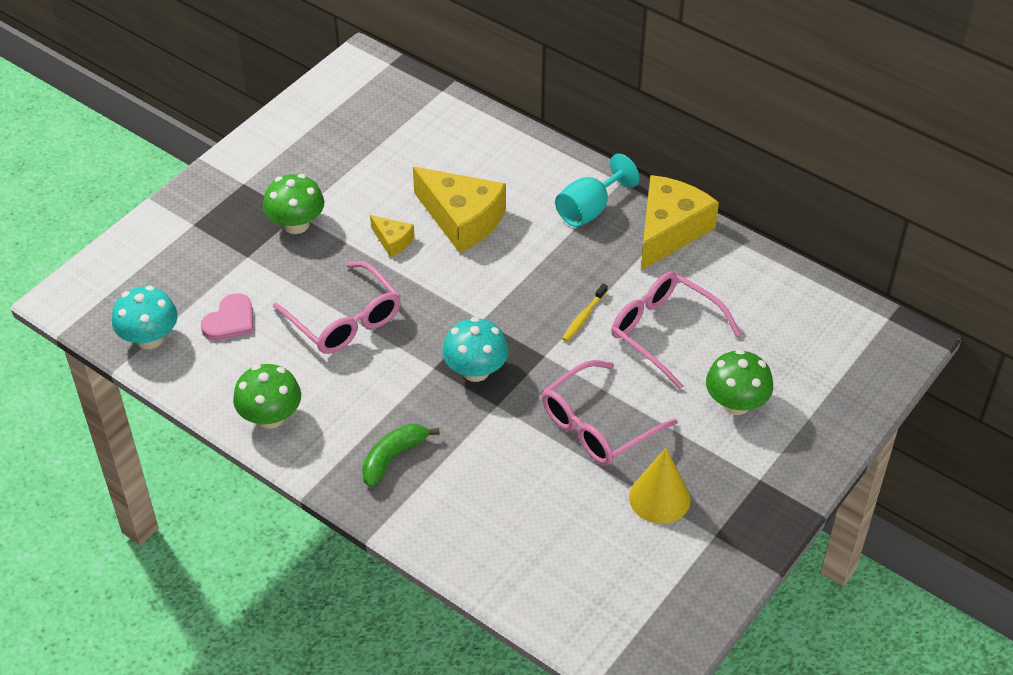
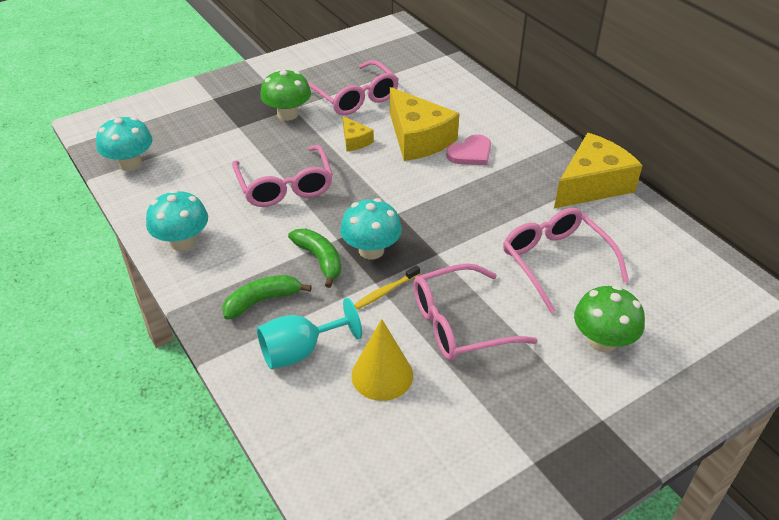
camera: 20 degrees right, 5 degrees down
(230, 320) = (197, 166): pink heart -> pink heart (470, 153)
(270, 417) = (182, 242): green mushroom -> turquoise mushroom
(365, 181) = (356, 98): none -> pink glasses
(427, 396) = (319, 259): none -> green banana
(583, 317) = (486, 232): yellow toothbrush -> yellow toothbrush (385, 291)
(589, 209) = (528, 154): turquoise goblet -> turquoise goblet (300, 351)
(659, 498) = (491, 408): yellow cone -> yellow cone (382, 375)

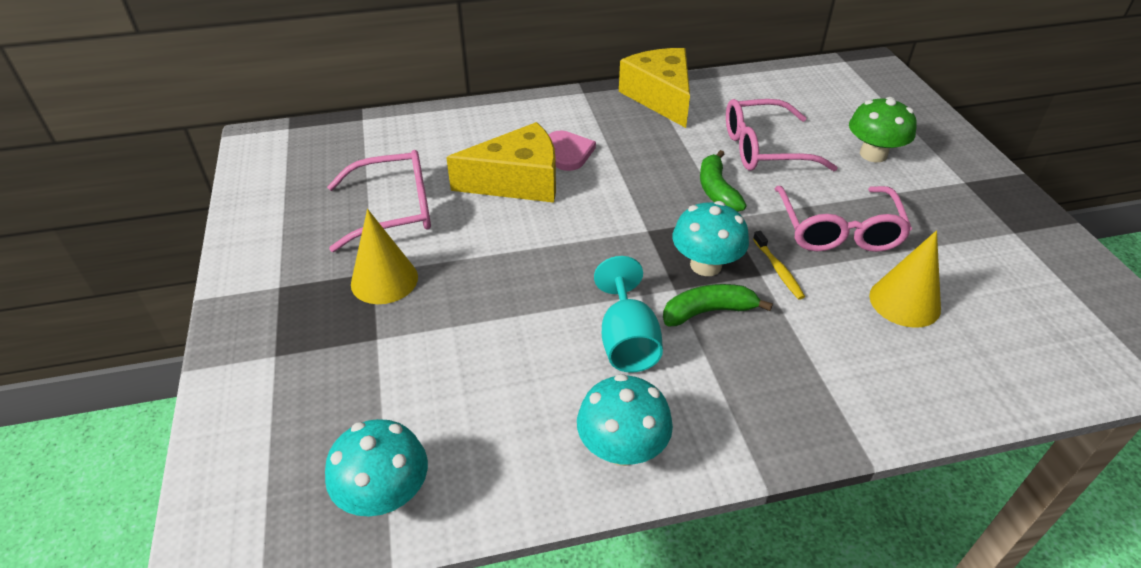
camera: 70 degrees left, 0 degrees up
(262, 301) = (769, 380): green banana -> green banana (717, 191)
(285, 187) = (551, 315): pink glasses -> none
(287, 114) = (384, 280): green mushroom -> yellow cone
(300, 351) = (862, 361): turquoise goblet -> turquoise goblet (627, 341)
(355, 141) = (489, 231): yellow cheese -> none

